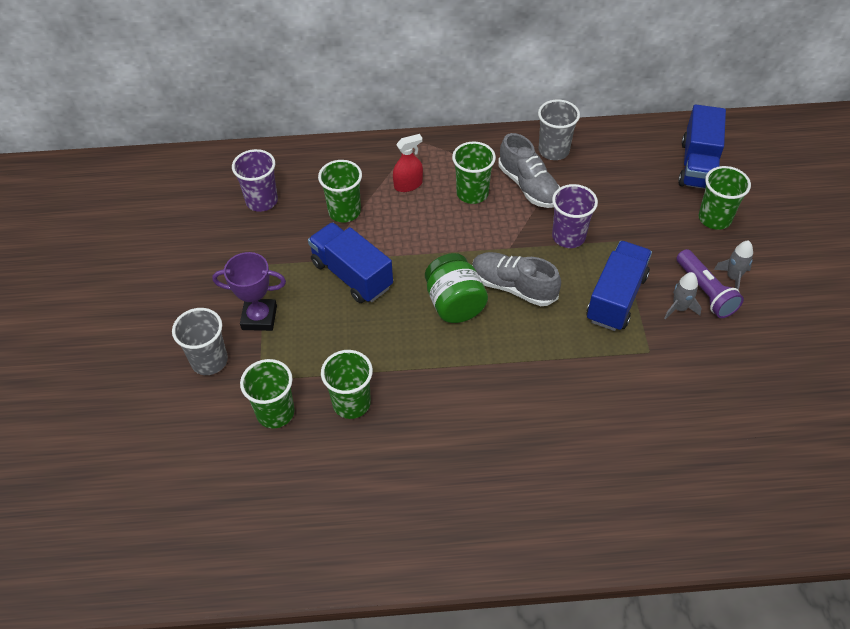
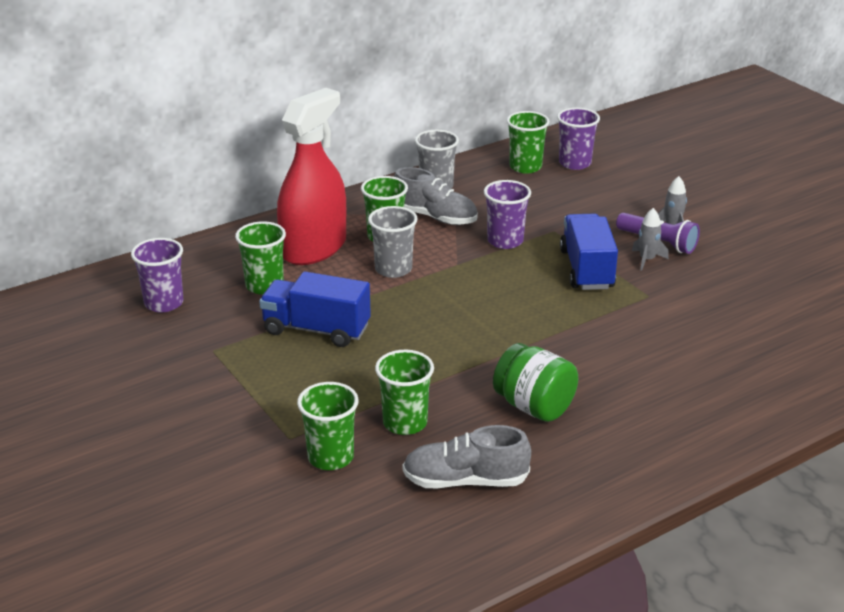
camera: 30 degrees left, 20 degrees down
(209, 361) = (219, 443): grey cup -> grey cup (393, 269)
(259, 318) = (245, 392): purple trophy -> none
(408, 185) = (314, 248): red spray bottle -> red spray bottle, size x2.33
(454, 304) = (441, 319): green jar -> green jar (534, 406)
(513, 287) = (486, 290): grey shoe -> grey shoe (465, 481)
(698, 165) = (575, 163): blue truck -> purple cup
(714, 218) = (621, 193): green cup -> green cup (525, 167)

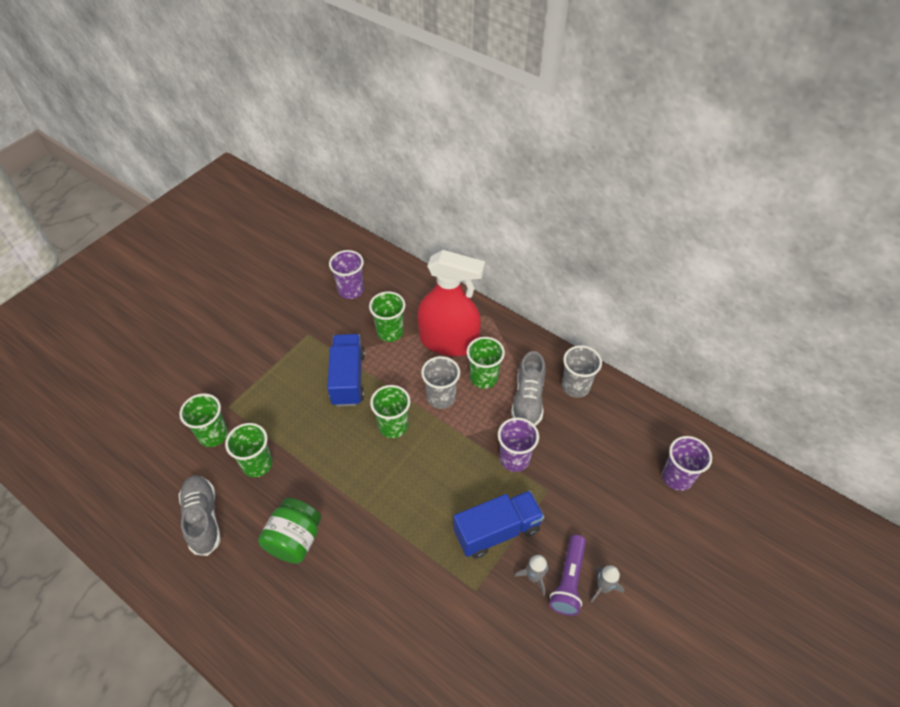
camera: 70 degrees right, 20 degrees up
(525, 167) = (647, 440): green cup -> green cup (393, 426)

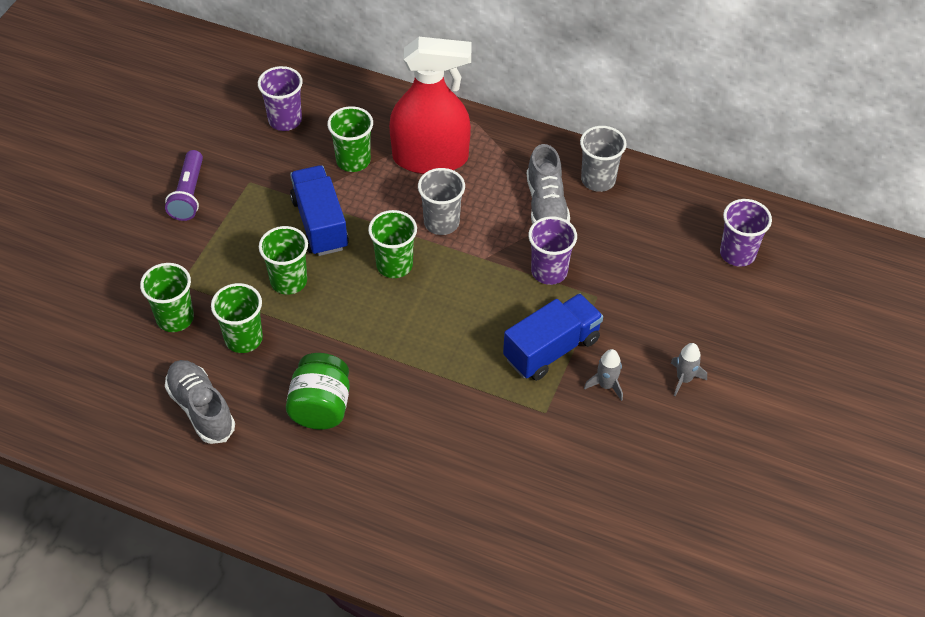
camera: 15 degrees left, 0 degrees up
(483, 378) = (486, 191): green cup -> green cup (288, 281)
(568, 580) = (645, 380): purple flashlight -> purple flashlight (189, 194)

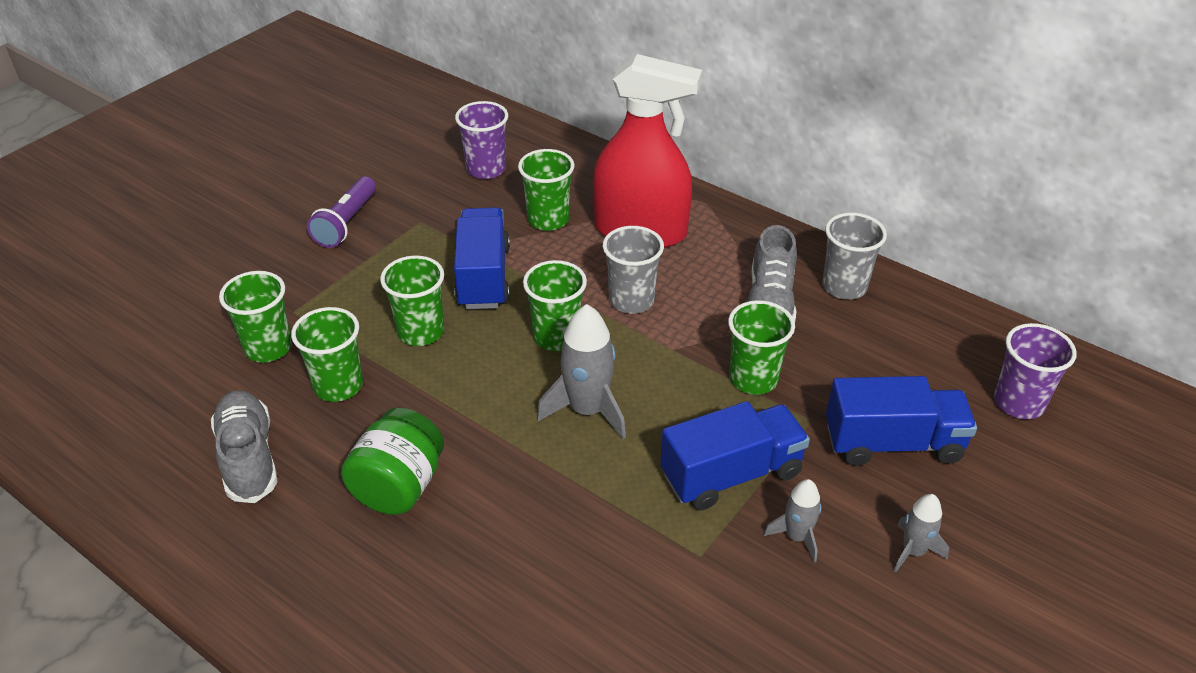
camera: 15 degrees right, 10 degrees down
(436, 321) = (587, 410): none -> grey rocket
(549, 271) = (753, 379): purple cup -> green cup
(657, 303) = (893, 443): none -> blue truck

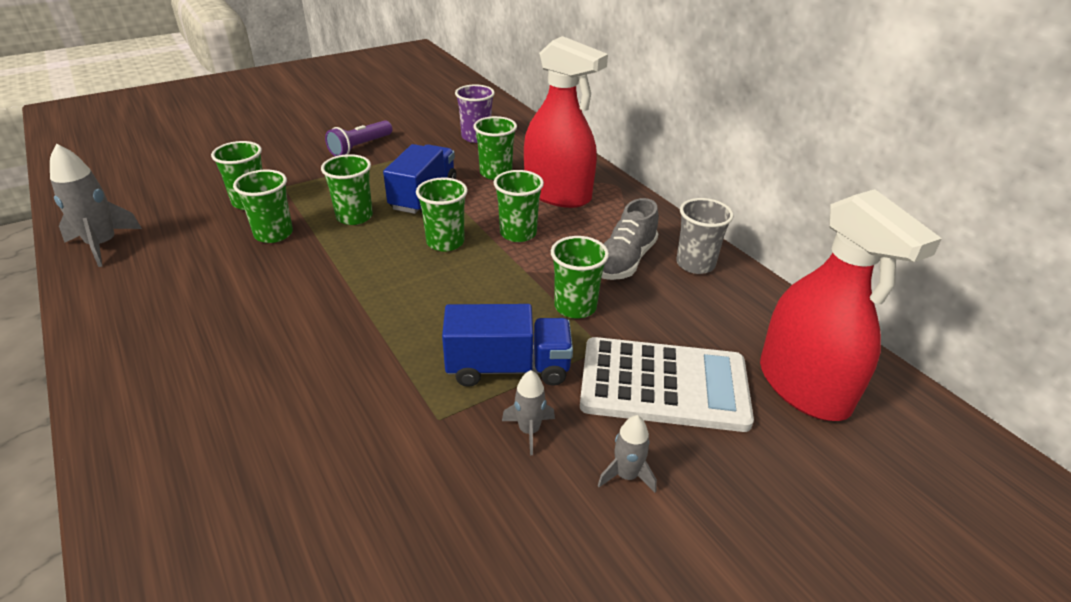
camera: 20 degrees right, 5 degrees down
(248, 458) = (180, 260): grey shoe -> none
(399, 486) = (258, 304): green jar -> none
(587, 410) = (430, 293): grey rocket -> grey rocket (102, 245)
(631, 300) = (518, 233): grey cup -> green cup
(893, 443) = (664, 385): blue truck -> white calculator
(1019, 403) = (803, 387): purple cup -> red spray bottle

